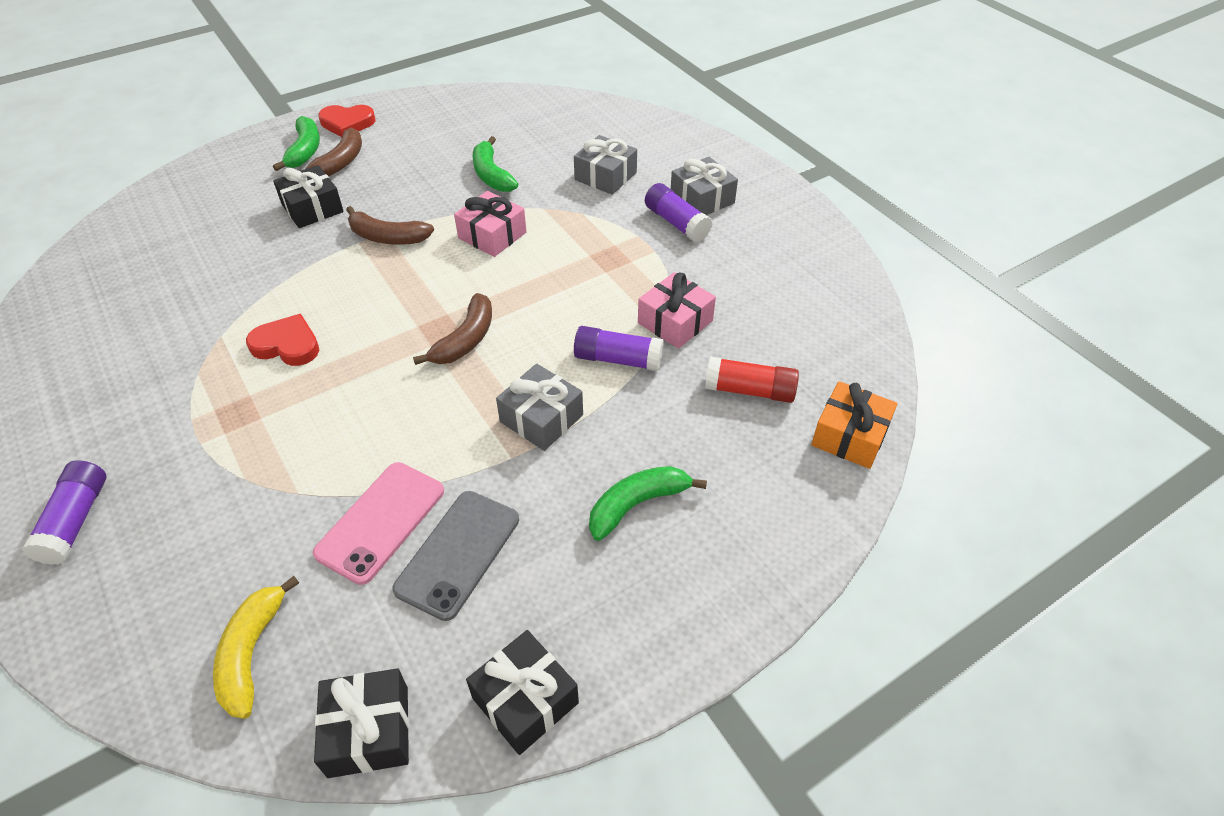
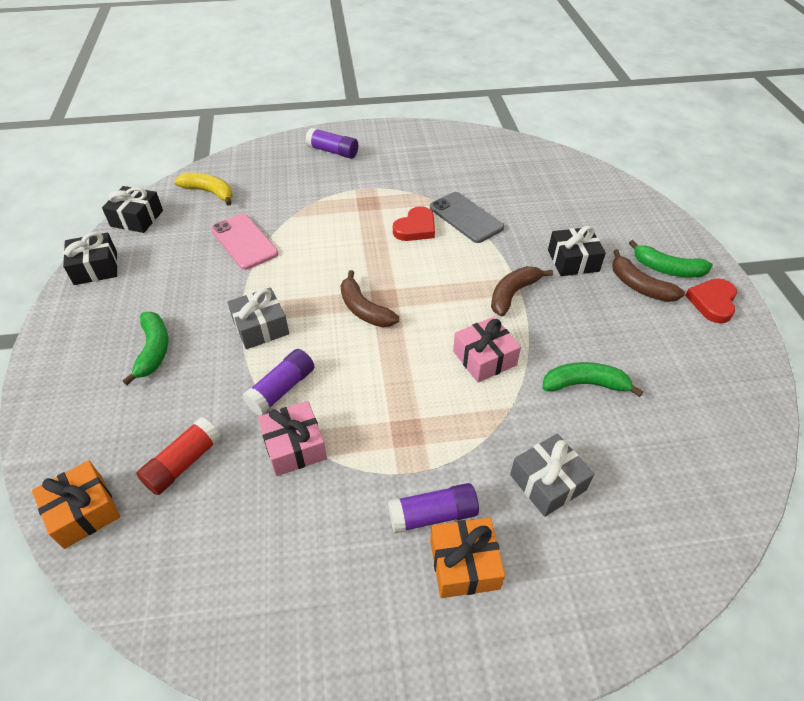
camera: 115 degrees right, 0 degrees up
(458, 553) = (197, 265): grey phone -> grey phone (466, 217)
(702, 199) = (464, 564): grey gift -> orange gift

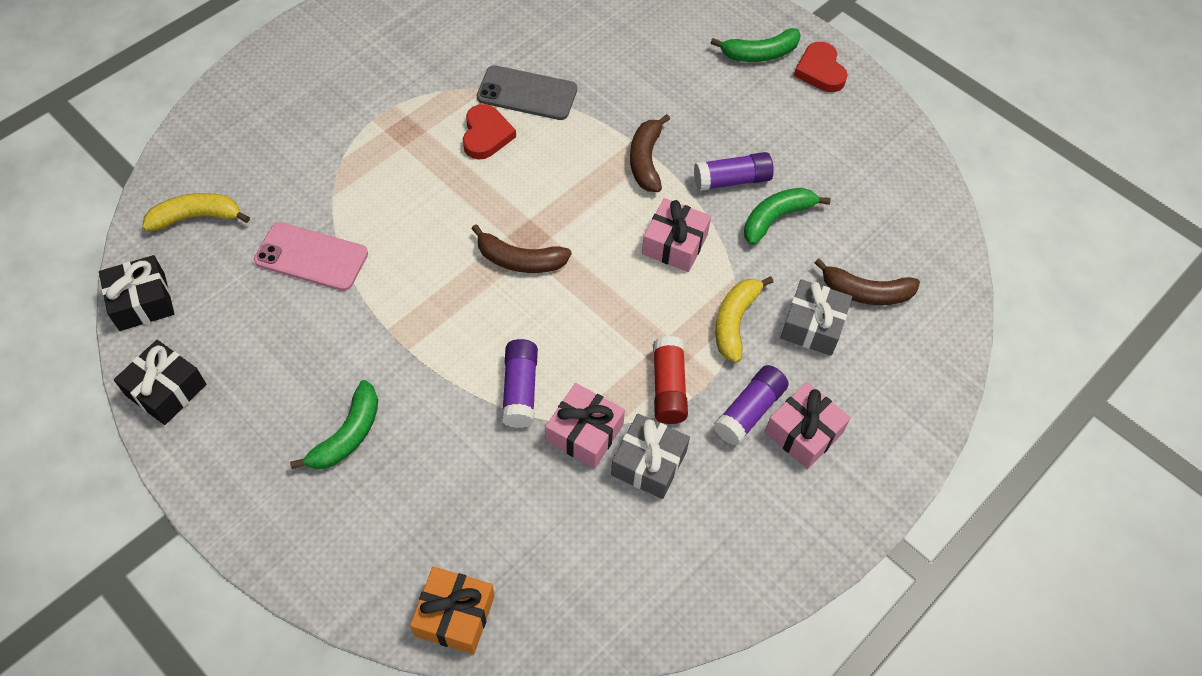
camera: 40 degrees left, 10 degrees up
(154, 350) = (348, 435): green banana -> green banana turned 75 degrees clockwise
(183, 463) = (500, 514): red glue stick -> red glue stick (668, 387)
(261, 327) = (434, 342): grey gift -> grey gift (648, 463)
(333, 151) = (294, 80): purple glue stick -> purple glue stick (732, 180)
(464, 564) = (803, 432): orange gift -> pink gift
(482, 439) = (734, 322): none -> yellow banana
(573, 260) = (671, 90): black gift -> none
(639, 286) = (749, 87): brown banana -> brown banana (866, 293)

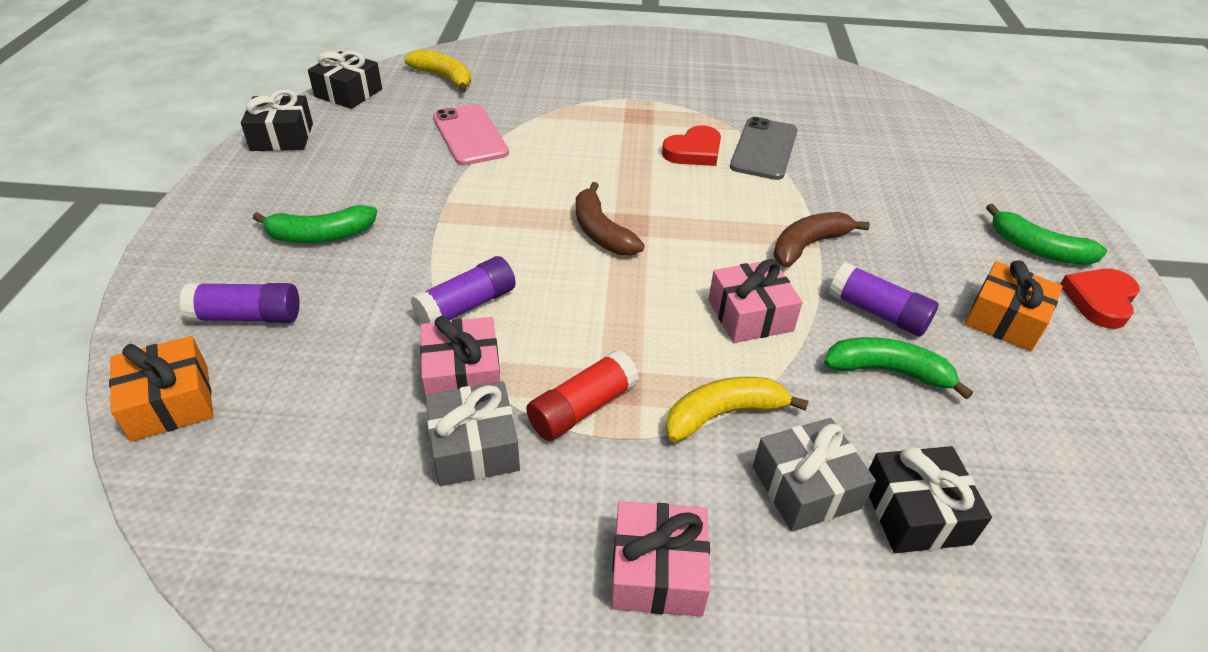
camera: 50 degrees right, 15 degrees down
(527, 93) = (764, 149): grey phone -> grey phone turned 45 degrees clockwise
(749, 411) = (628, 497): purple glue stick -> purple glue stick (247, 316)
(792, 127) = (1005, 319): none -> orange gift
(866, 293) = (915, 512): brown banana -> black gift

